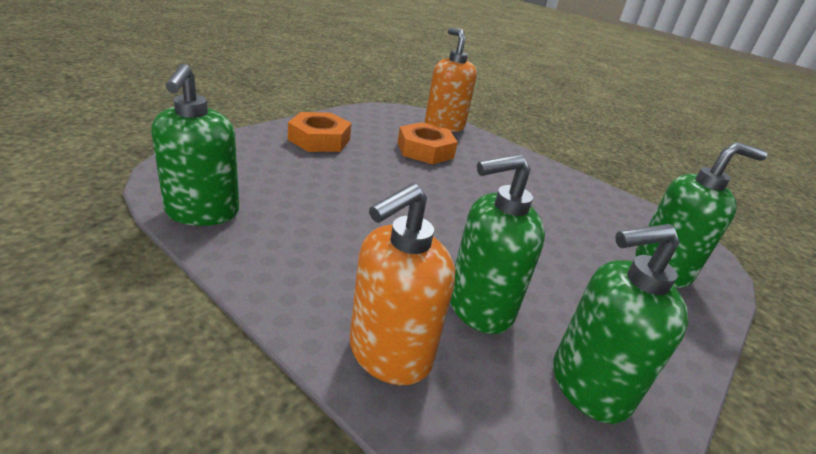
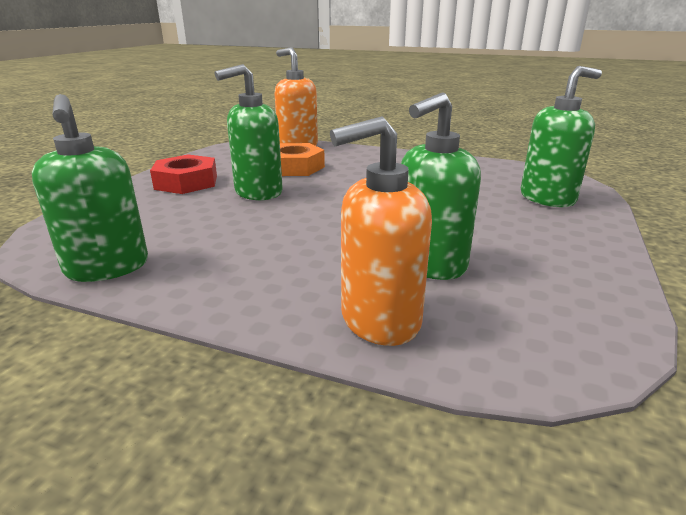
camera: 15 degrees left, 5 degrees down
(319, 139) = (186, 182): orange nut -> red nut
(389, 354) = (379, 320): orange soap dispenser -> orange soap dispenser turned 45 degrees clockwise
(588, 386) = (555, 290): green soap dispenser -> green soap dispenser (258, 192)

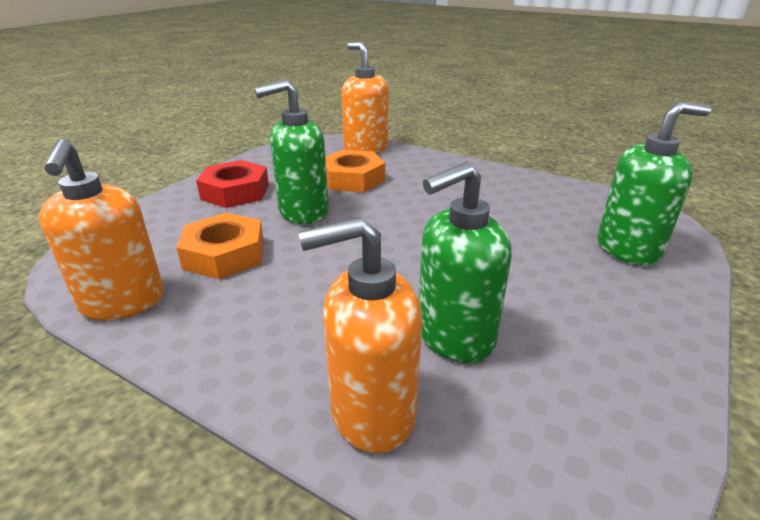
camera: 10 degrees right, 5 degrees up
(107, 268) = (122, 302): green soap dispenser -> orange soap dispenser
(195, 226) = (224, 254): none -> orange nut

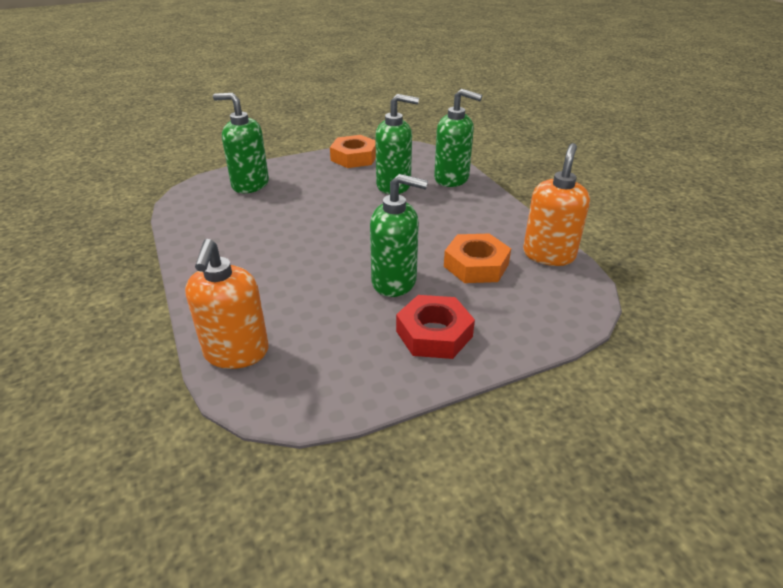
camera: 145 degrees left, 5 degrees up
(352, 179) = (313, 305): orange nut -> orange nut (354, 157)
(372, 412) = (452, 179): orange soap dispenser -> green soap dispenser

